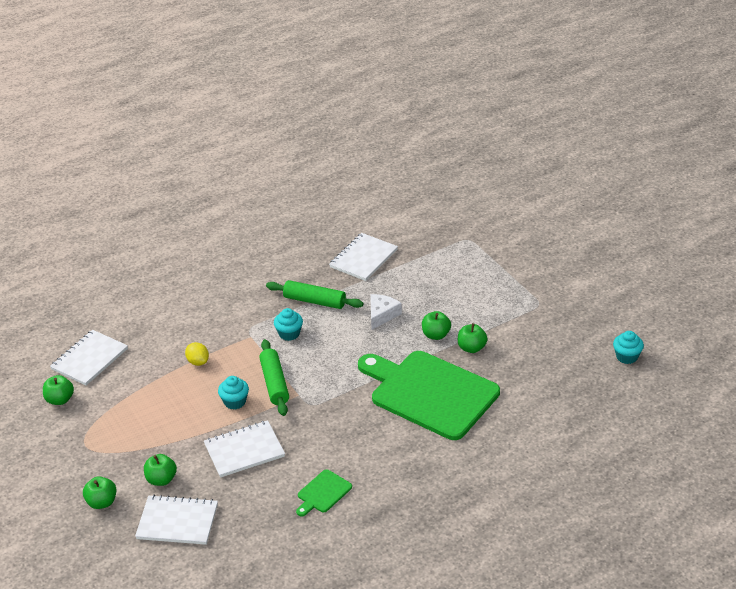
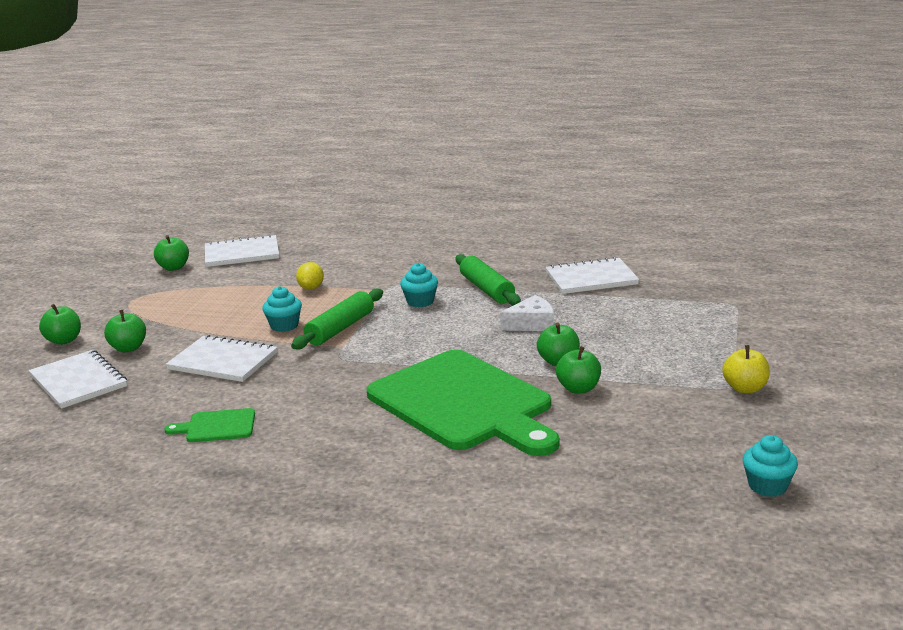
camera: 45 degrees right, 15 degrees down
(429, 393) = (464, 403): green cutting board -> green cutting board turned 150 degrees clockwise
(547, 300) = (745, 388): none -> yellow apple

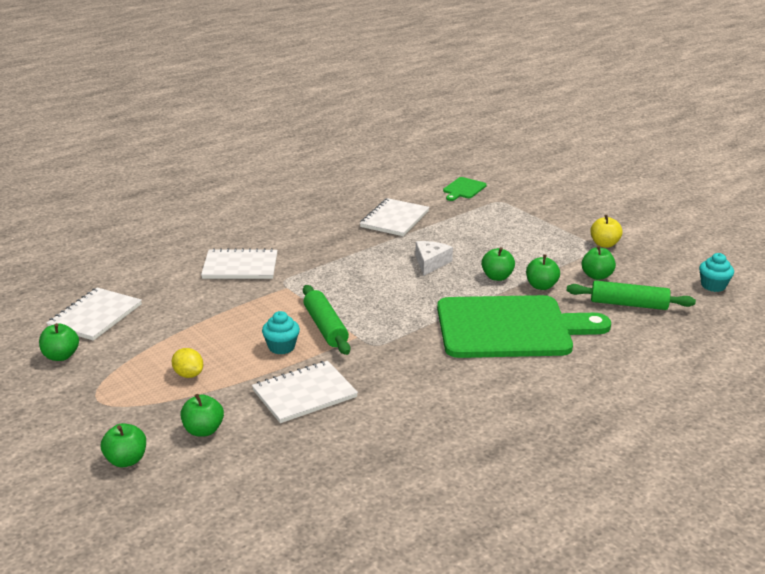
camera: 55 degrees left, 5 degrees up
(78, 381) = (232, 475): white notebook -> white notebook (240, 266)
(217, 426) = (416, 432): green cutting board -> green cutting board (463, 189)
(311, 288) = (229, 312): yellow lemon -> yellow lemon (188, 374)
(420, 301) = (330, 283): turquoise cupcake -> none
(486, 289) = (351, 255): green rolling pin -> green rolling pin (628, 304)
(657, 409) = (596, 276): none -> green apple

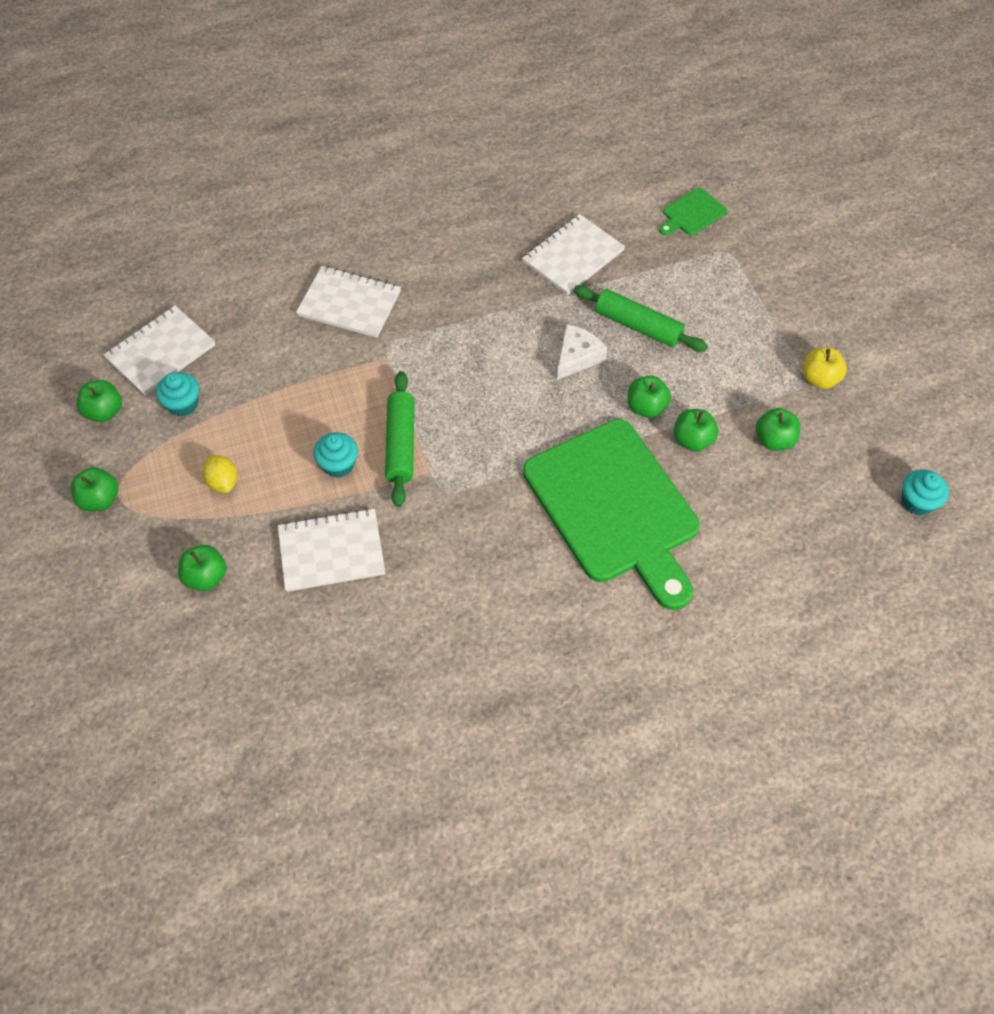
camera: 20 degrees right, 30 degrees up
(126, 460) = (116, 598): green apple -> green apple (100, 499)
(130, 339) = (183, 404): none -> turquoise cupcake
(510, 327) = (615, 507): green cutting board -> green cutting board turned 45 degrees clockwise
(628, 304) = (784, 506): green rolling pin -> green rolling pin (637, 326)

